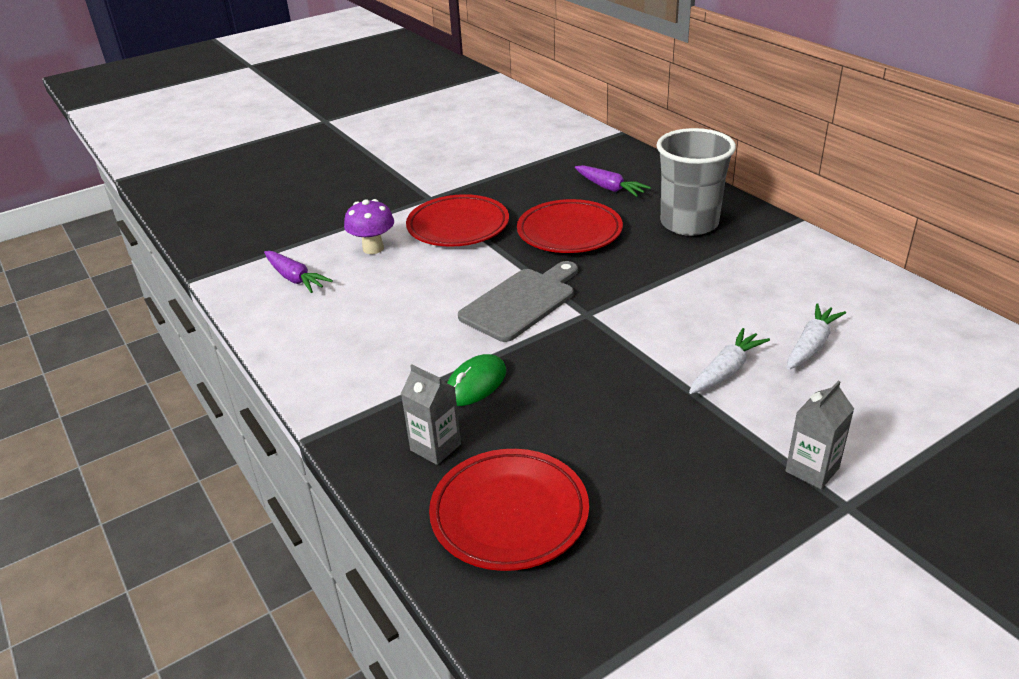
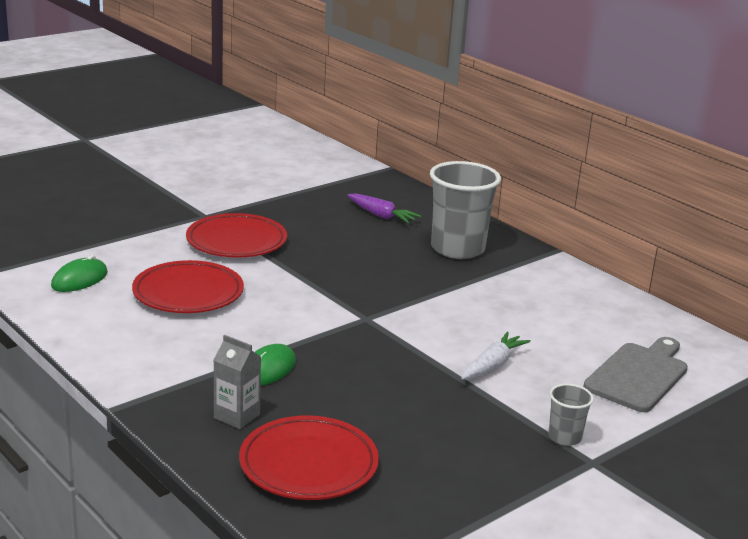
camera: 10 degrees left, 10 degrees down
(295, 278) = (79, 279): purple carrot -> green mouse
(373, 248) = (154, 257): purple mushroom -> none
(521, 302) = (304, 307): grey cutting board -> grey cutting board (639, 375)
(569, 232) = (345, 251): red plate -> red plate (188, 293)
(811, 345) = (566, 348): white carrot -> none
(812, 470) = (565, 437): grey carton -> grey cup

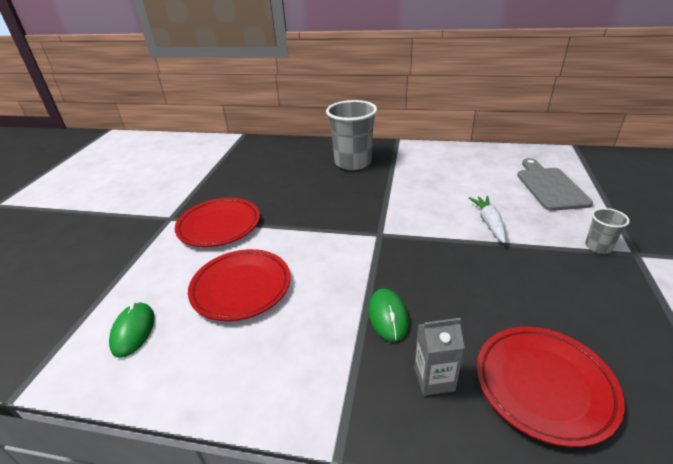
camera: 35 degrees left, 10 degrees up
(381, 216) = (283, 163): purple carrot -> none

